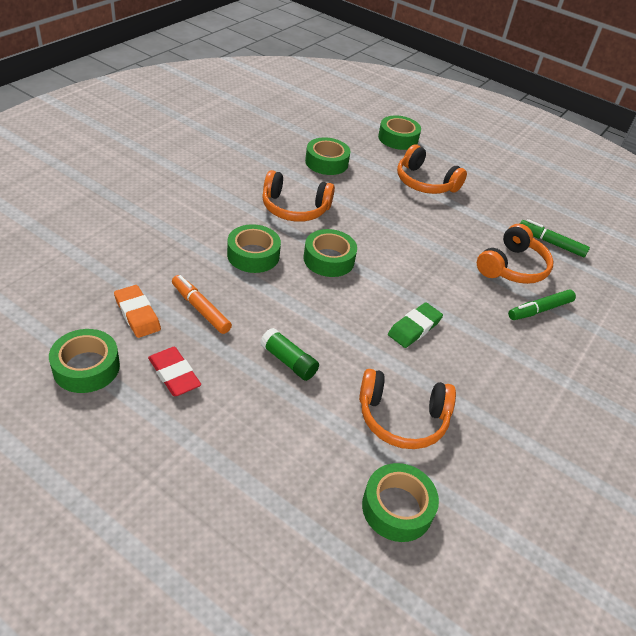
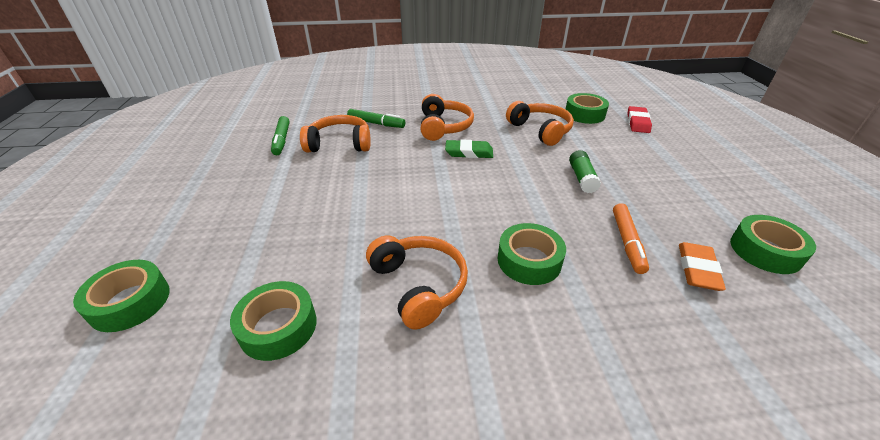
camera: 125 degrees left, 5 degrees down
(174, 374) = (681, 211): red eraser -> red eraser (638, 122)
(329, 259) = (462, 218): green tape -> none
(425, 183) = (245, 229): orange headphones -> orange headphones (444, 127)

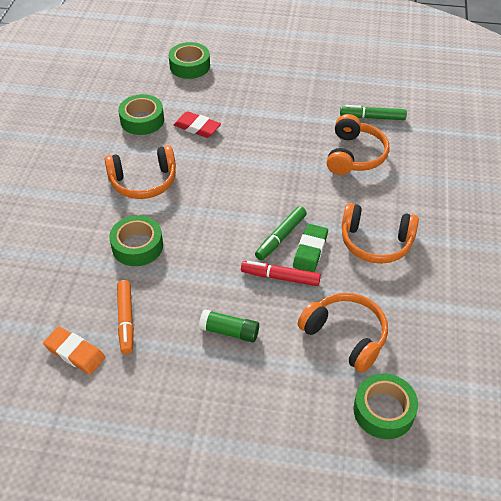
camera: 105 degrees right, 10 degrees up
(376, 123) = (396, 186): green marker -> green marker (281, 237)
(507, 162) = (280, 277): none -> red marker
(540, 130) = (346, 335): orange headphones -> orange headphones turned 120 degrees counterclockwise
(627, 242) = (126, 320): orange marker -> orange marker turned 120 degrees counterclockwise
(638, 122) = (343, 471): red eraser -> red eraser (197, 127)
(765, 251) = (66, 424): green tape -> none

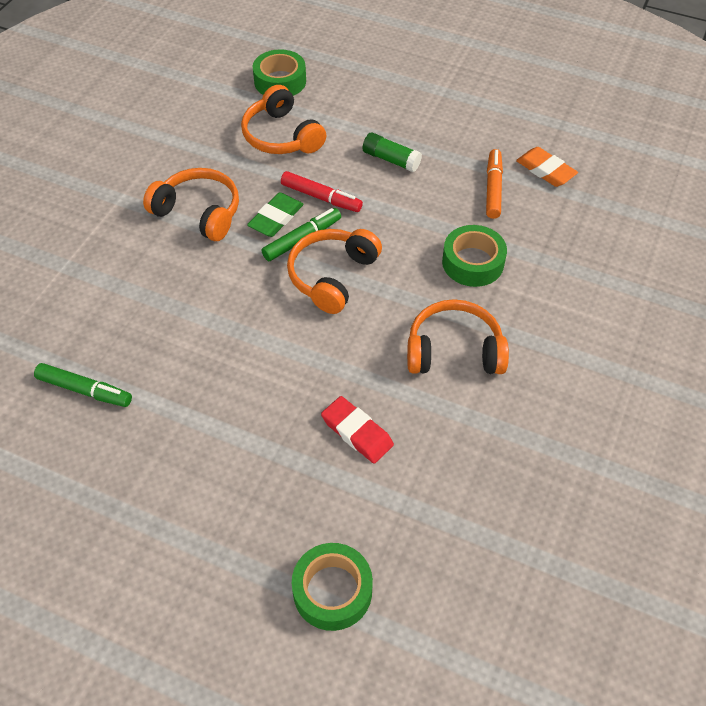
camera: 165 degrees left, 5 degrees up
(142, 120) = (441, 468): green tape -> none
(355, 155) = (152, 329): orange headphones -> orange headphones (332, 276)

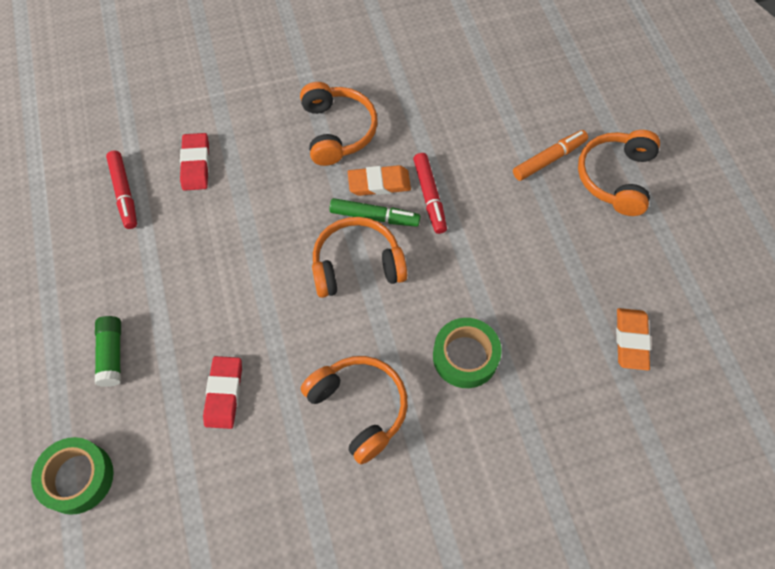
camera: 50 degrees right, 10 degrees up
(85, 390) = (124, 193): green marker -> red marker
(118, 321) = (196, 164): none -> red eraser
(276, 218) = (379, 183): green eraser -> orange eraser
(280, 81) = (525, 73): green tape -> none
(281, 136) = (467, 120): orange headphones -> orange headphones (615, 178)
(391, 160) = (520, 214): green glue stick -> green glue stick (112, 354)
(493, 188) = (565, 313): orange marker -> orange marker (549, 159)

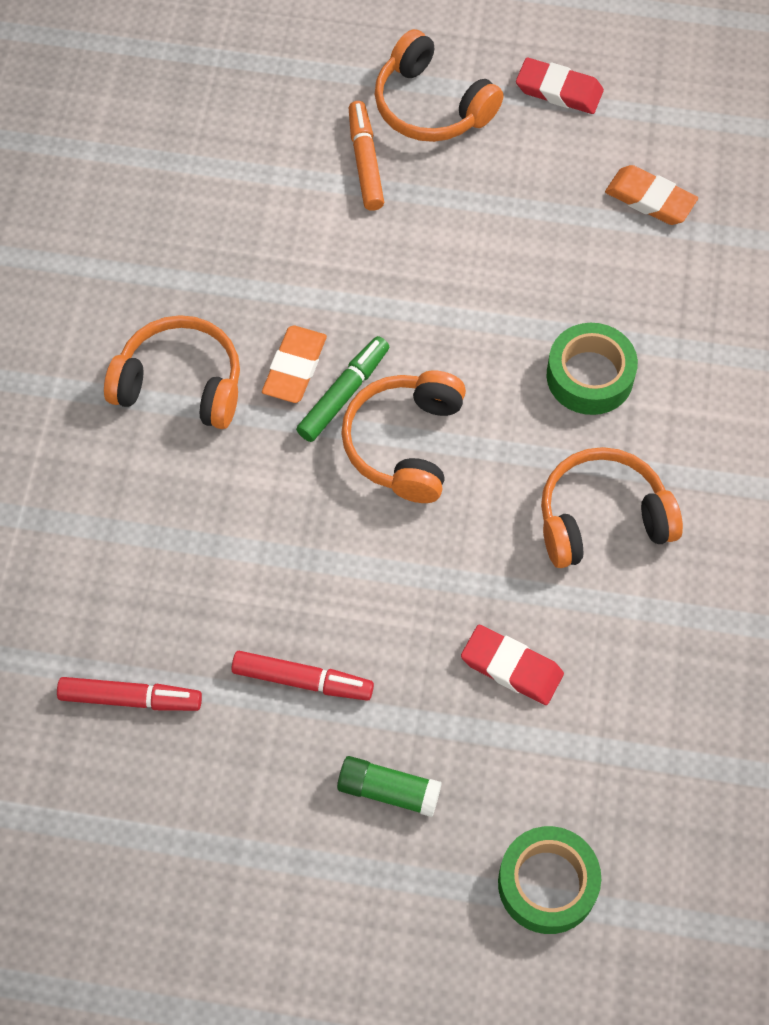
camera: 65 degrees left, 0 degrees up
(196, 164) = (133, 585): red eraser -> red eraser (559, 90)
(429, 196) = (348, 318): red marker -> red marker (302, 680)

